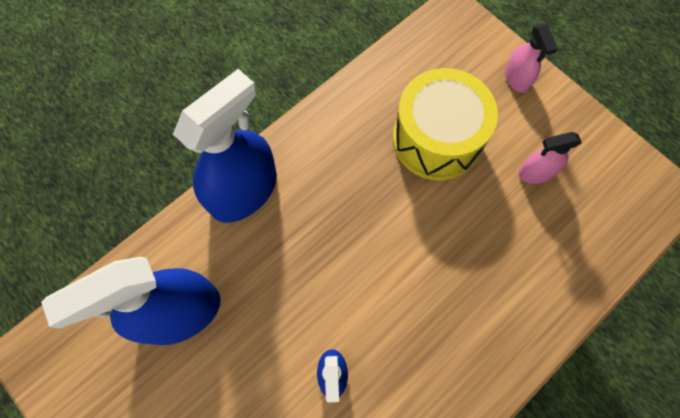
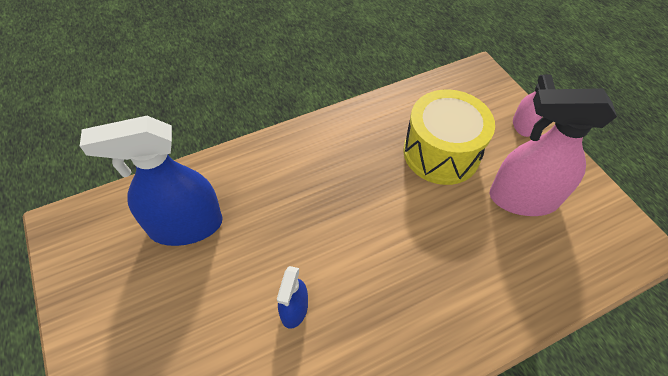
camera: 15 degrees right, 15 degrees down
(244, 191) = (270, 151): blue spray bottle -> none
(536, 172) = (523, 198): pink spray bottle -> pink spray bottle, size x2.03

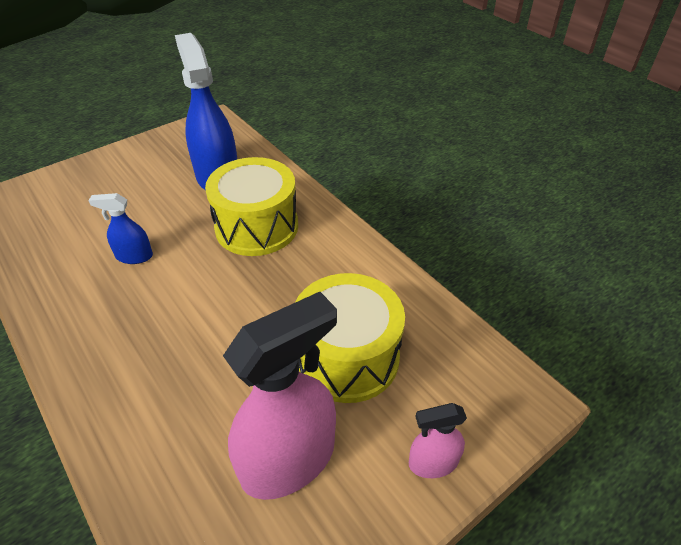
camera: 80 degrees right, 10 degrees down
(280, 196) = (257, 227): none -> yellow drum
(523, 198) = (289, 460): pink spray bottle -> pink spray bottle turned 60 degrees clockwise

